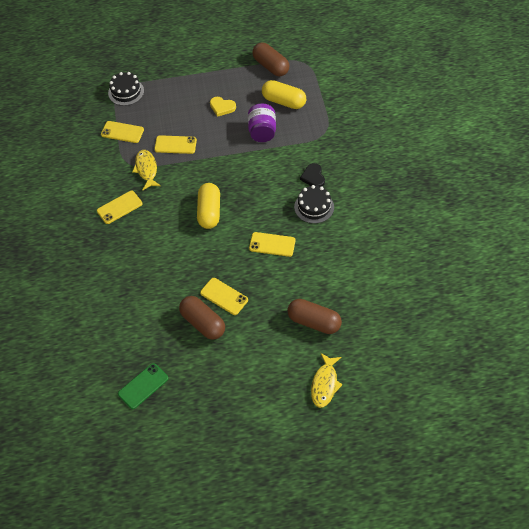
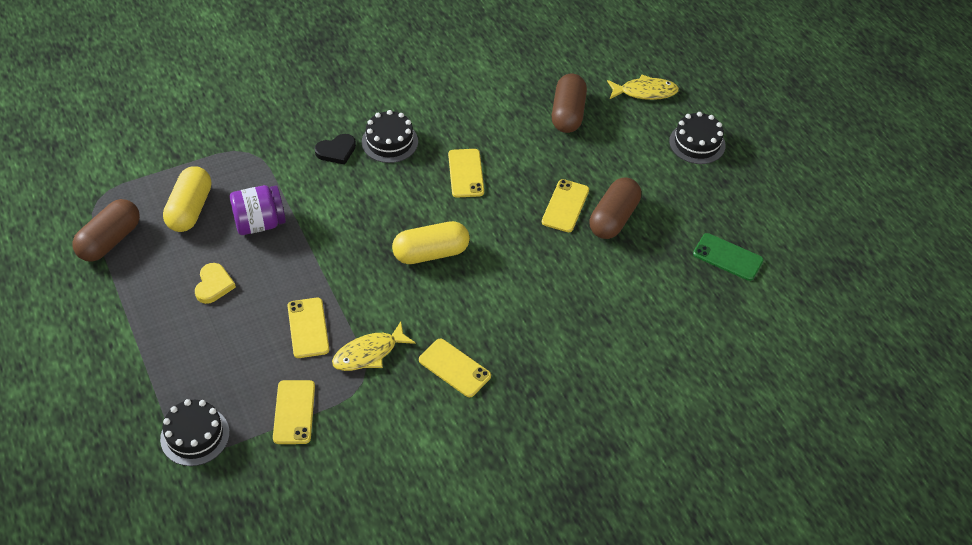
camera: 110 degrees left, 5 degrees down
(258, 404) = (697, 143): none -> black cake

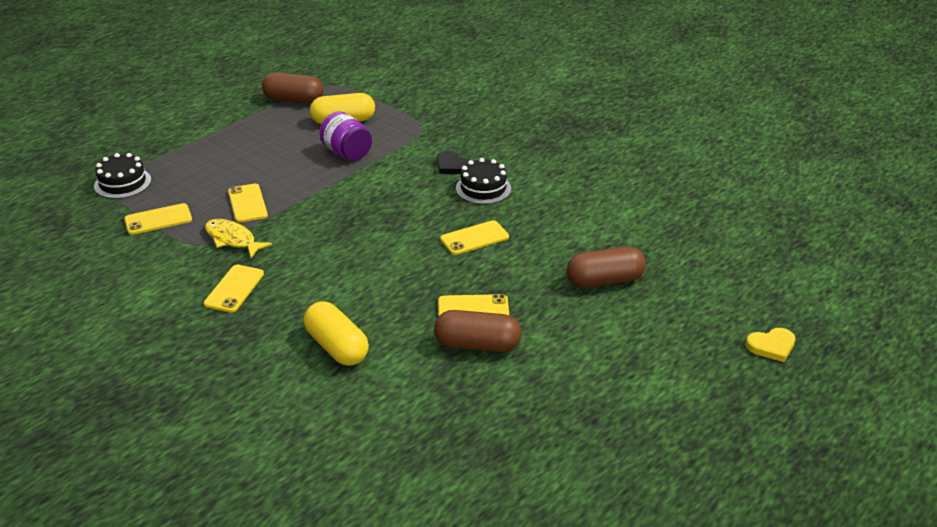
camera: 70 degrees right, 15 degrees down
(213, 285) = (272, 151): yellow heart -> yellow heart (771, 346)
(308, 328) = (247, 203): yellow phone -> yellow phone turned 75 degrees counterclockwise
(431, 253) = (363, 243): yellow capsule -> yellow capsule (337, 347)
(645, 92) = (685, 327): yellow fish -> none
(697, 143) = (637, 384): black cake -> none
(727, 257) = (474, 446): green phone -> none

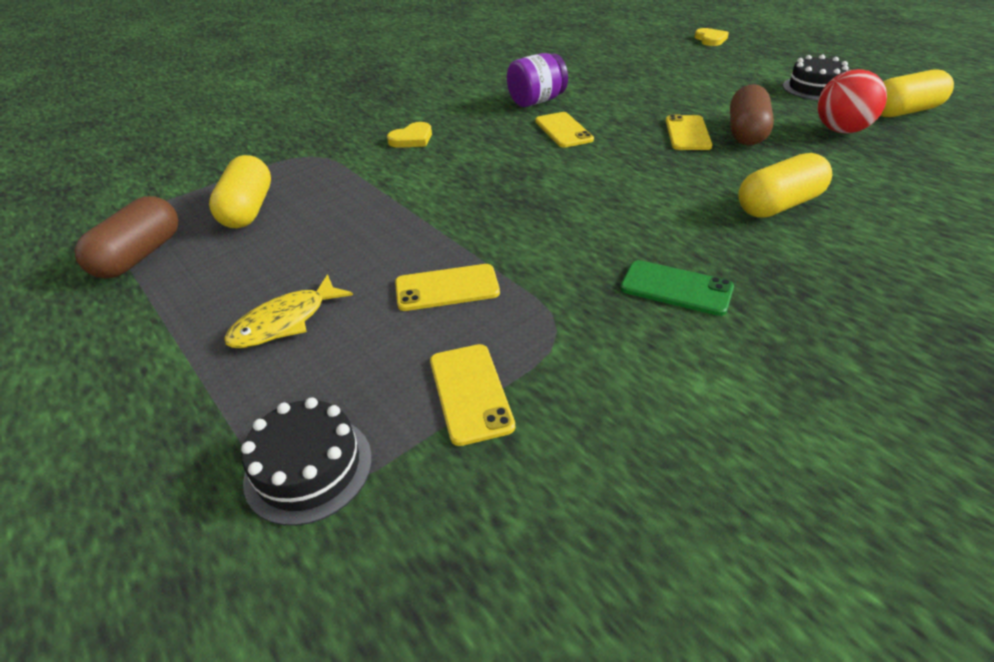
camera: 80 degrees left, 5 degrees up
(232, 239) = (547, 297): yellow fish -> yellow fish (285, 322)
(234, 289) = (676, 288): yellow phone -> green phone
(347, 153) = (342, 205): purple jar -> purple jar (536, 101)
(452, 166) = (412, 139): black heart -> yellow heart
(483, 188) = (467, 124): black cake -> black cake (814, 88)
(487, 411) = (841, 130): none -> red ball
(545, 472) = (904, 111): none -> yellow capsule
(604, 280) = (635, 81): brown capsule -> none

